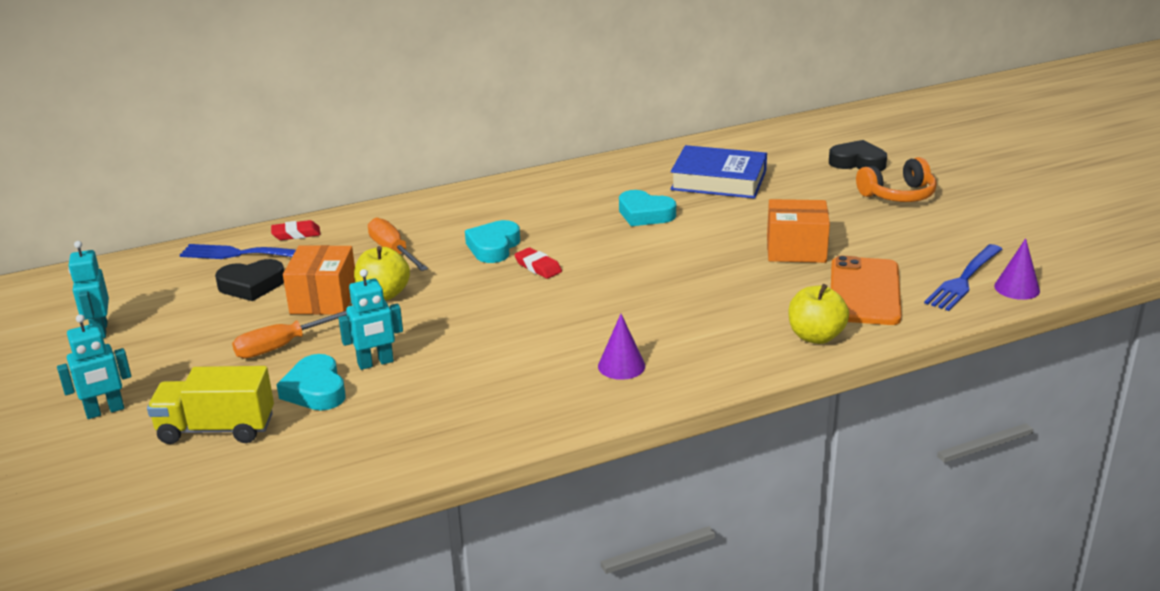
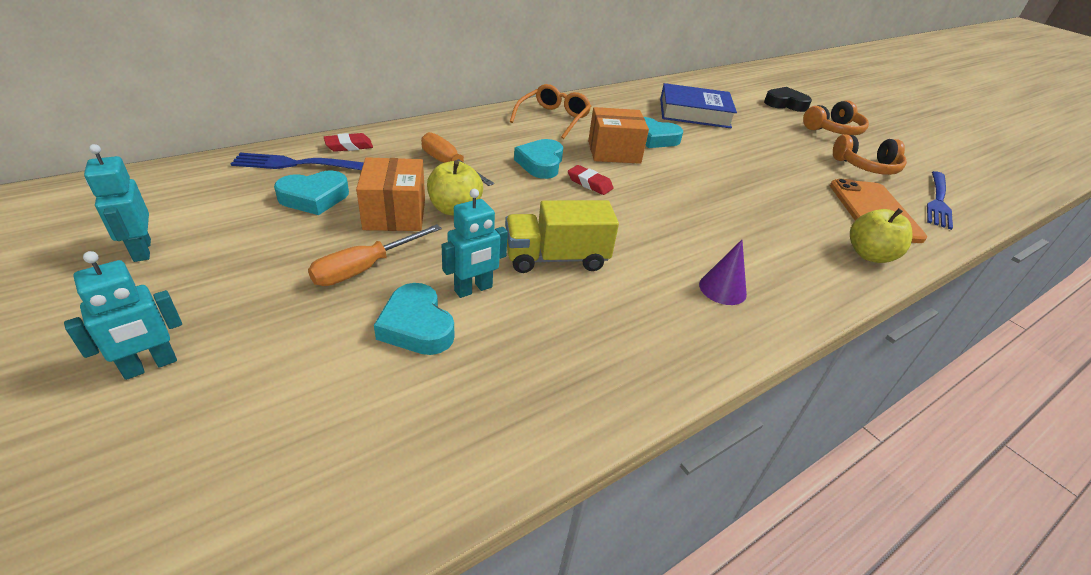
camera: 15 degrees left, 10 degrees up
(216, 429) = (305, 389): yellow truck -> yellow truck (556, 258)
(251, 285) = (314, 198): black heart -> turquoise heart
(533, 195) = (553, 118): none -> orange glasses
(796, 249) = (793, 172): orange box -> orange box (614, 152)
(903, 241) = (866, 166): none -> orange headphones
(1017, 288) = (982, 209): purple cone -> none

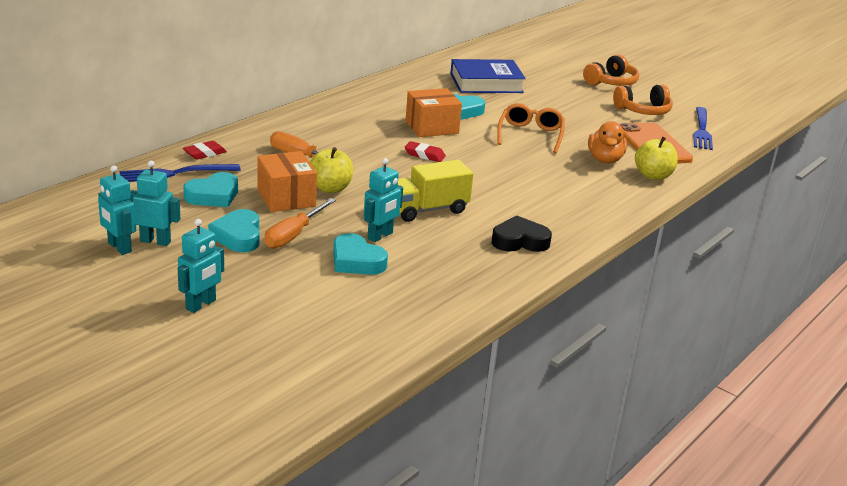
camera: 15 degrees left, 10 degrees down
(192, 249) = (155, 241): none -> turquoise robot
(540, 163) = (376, 145): turquoise heart -> turquoise heart (238, 236)
(553, 118) = (364, 105): orange glasses -> orange glasses (530, 135)
(722, 289) = (553, 211): purple cone -> none
(785, 104) = (564, 63): black heart -> black heart (519, 241)
(808, 222) = (605, 159): none -> orange duck

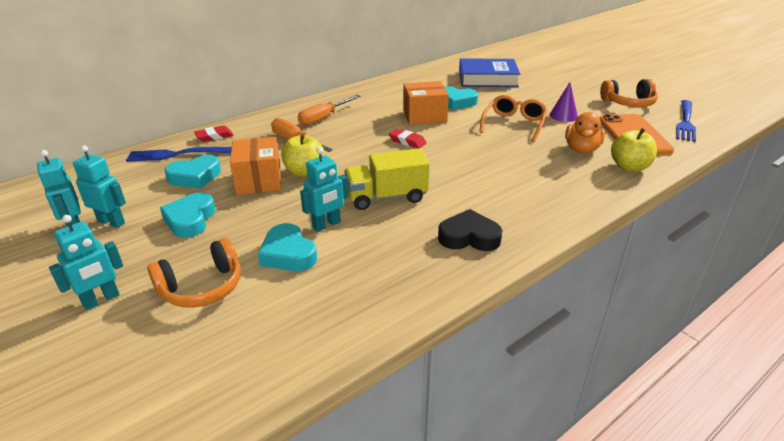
camera: 15 degrees right, 5 degrees up
(293, 235) = (243, 220): orange screwdriver -> orange screwdriver (323, 118)
(579, 125) = (563, 116): none -> purple cone
(611, 82) = (601, 78): orange headphones -> orange headphones (202, 287)

